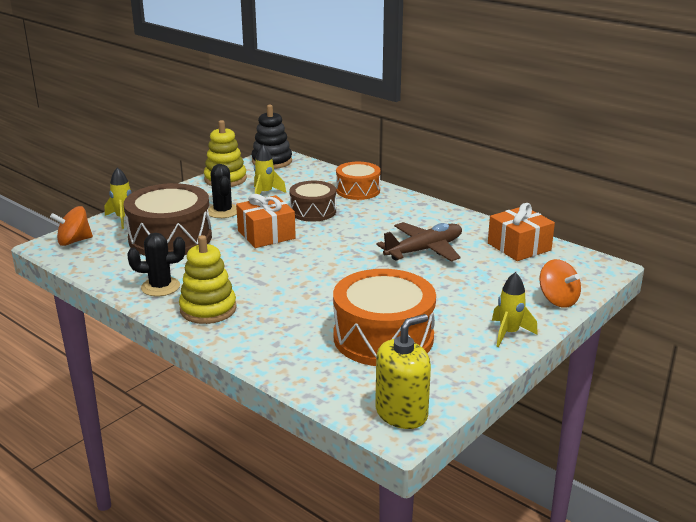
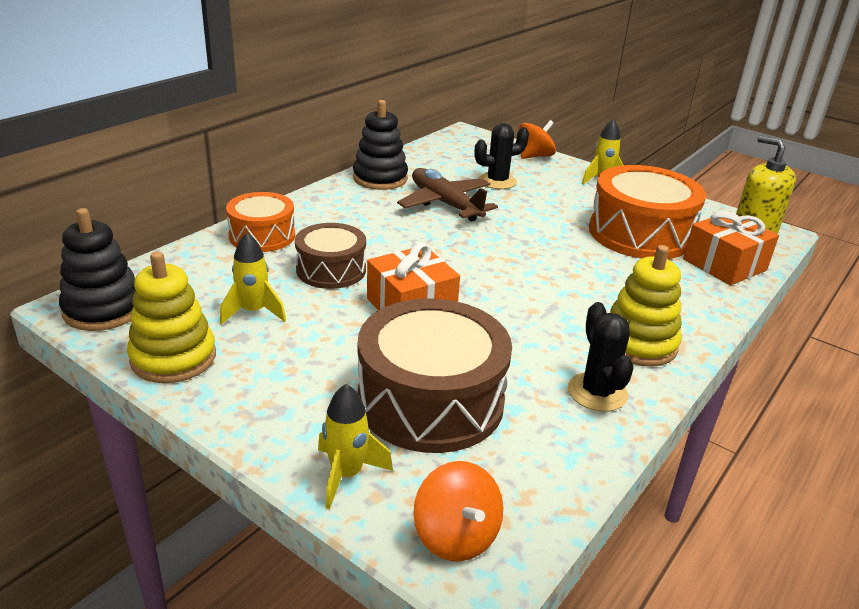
camera: 95 degrees left, 5 degrees up
(223, 211) = (323, 351): black cactus -> black cactus (497, 181)
(466, 225) = (380, 178): none -> black stacking toy
(519, 247) = (431, 160): orange gift -> orange gift (724, 265)

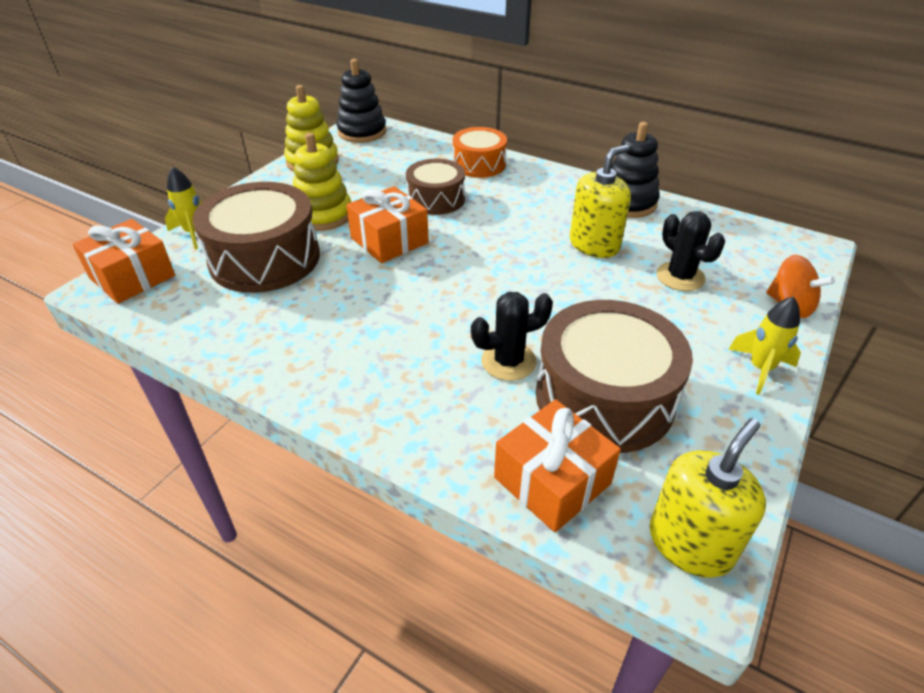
camera: 85 degrees right, 10 degrees up
(253, 312) = (368, 178): yellow rocket -> none
(445, 204) = (594, 244): brown plane -> yellow soap dispenser
(456, 536) = (132, 277): orange spinning top -> orange gift
(597, 392) = (271, 344): black cactus -> black cactus (508, 361)
(638, 344) = (349, 376): yellow stacking toy -> yellow stacking toy (323, 215)
(640, 234) = (604, 397): orange drum -> brown drum

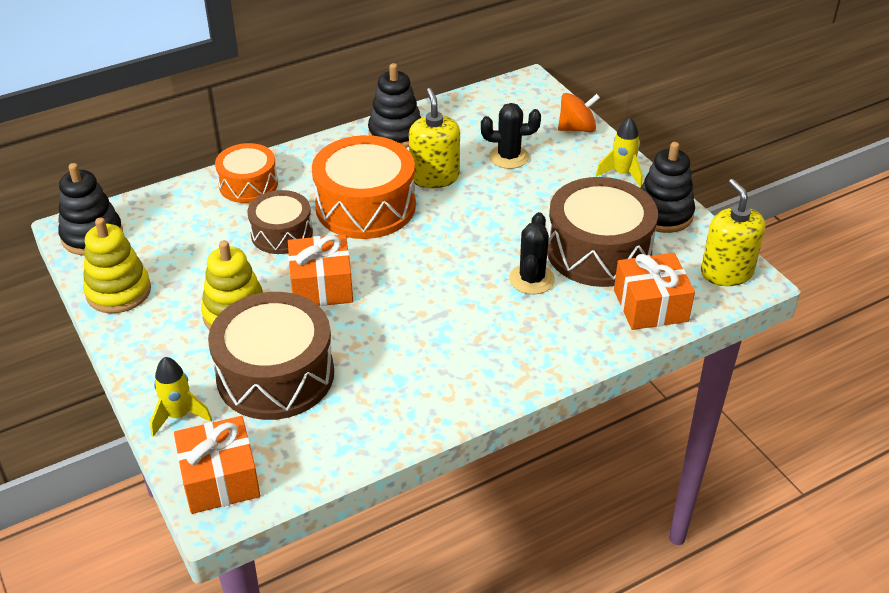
camera: 60 degrees left, 0 degrees up
(512, 224) = (365, 206): none -> orange drum
(732, 432) = (663, 214): none -> black stacking toy

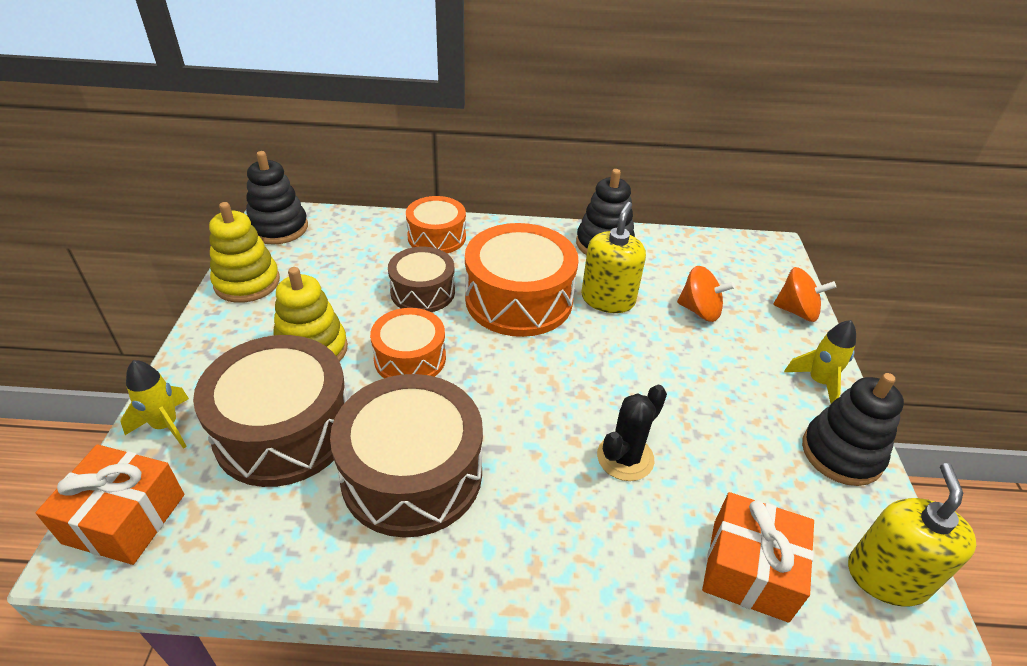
camera: 30 degrees right, 0 degrees up
(321, 286) = (410, 358): orange gift -> orange drum
(509, 157) = (699, 310): black cactus -> orange spinning top
(598, 251) = (728, 461): brown drum -> brown drum (412, 474)

